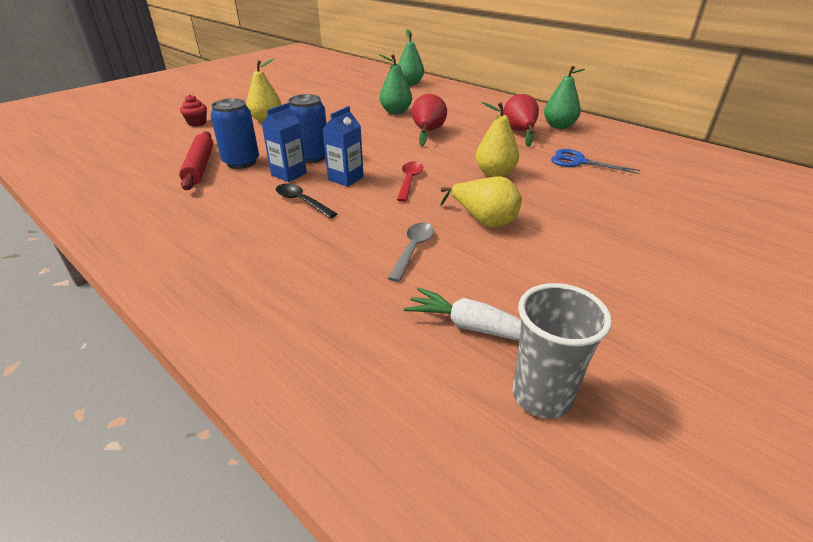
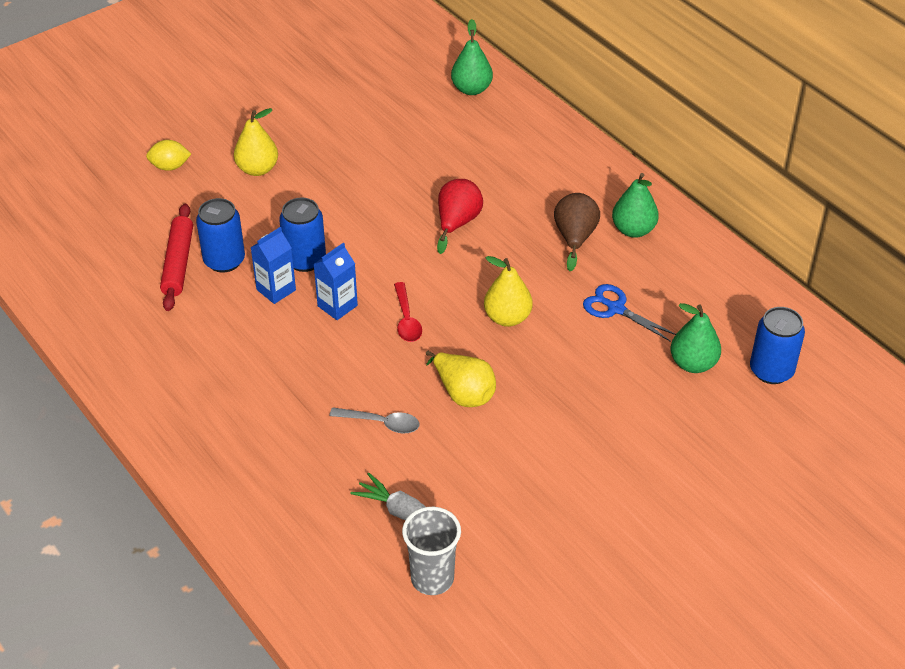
camera: 10 degrees right, 10 degrees up
(197, 123) = (170, 167): red cupcake -> yellow lemon
(302, 202) = (285, 339): black spoon -> none
(396, 112) = (429, 169): green pear -> green pear (693, 363)
(409, 181) = (406, 319): red spoon -> red spoon turned 150 degrees clockwise
(413, 250) = (381, 423): grey spoon -> grey spoon turned 75 degrees clockwise
(520, 132) = (575, 238): red pear -> brown pear
(733, 183) = (771, 370): none -> blue can

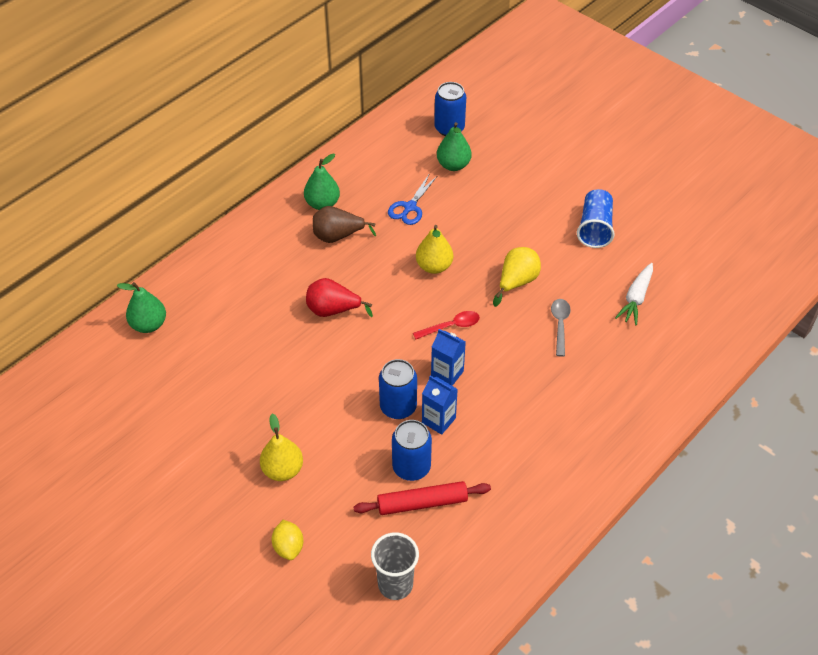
camera: 100 degrees left, 5 degrees up
(432, 578) = (680, 276): grey cup -> grey cup (395, 584)
(546, 498) = (595, 228): none -> blue cup

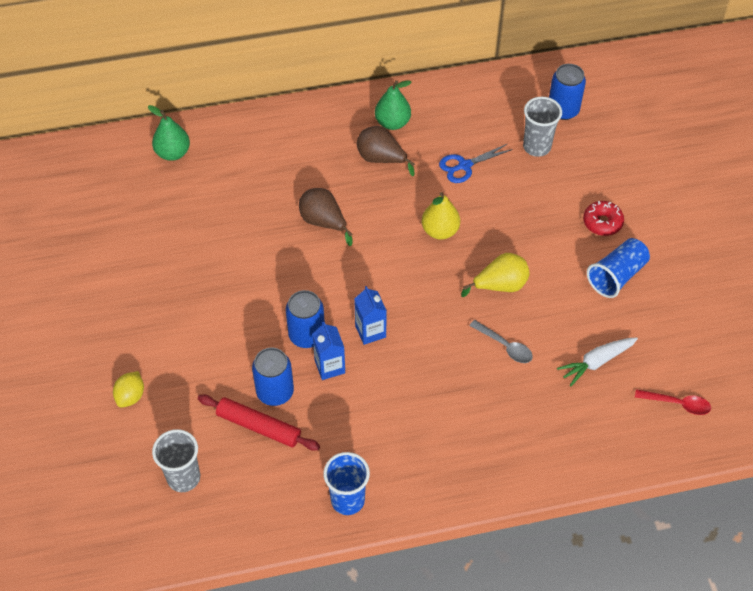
camera: 35 degrees right, 5 degrees up
(283, 470) = (176, 332): yellow pear -> none
(333, 310) = (323, 222): red pear -> brown pear
(451, 326) = (409, 292): red spoon -> red spoon (677, 404)
(453, 165) = (537, 147): green pear -> grey cup
(545, 515) = (347, 500): none -> blue cup
(550, 195) = (602, 222): none -> red donut
(560, 325) = (505, 346): grey spoon -> grey spoon turned 90 degrees clockwise

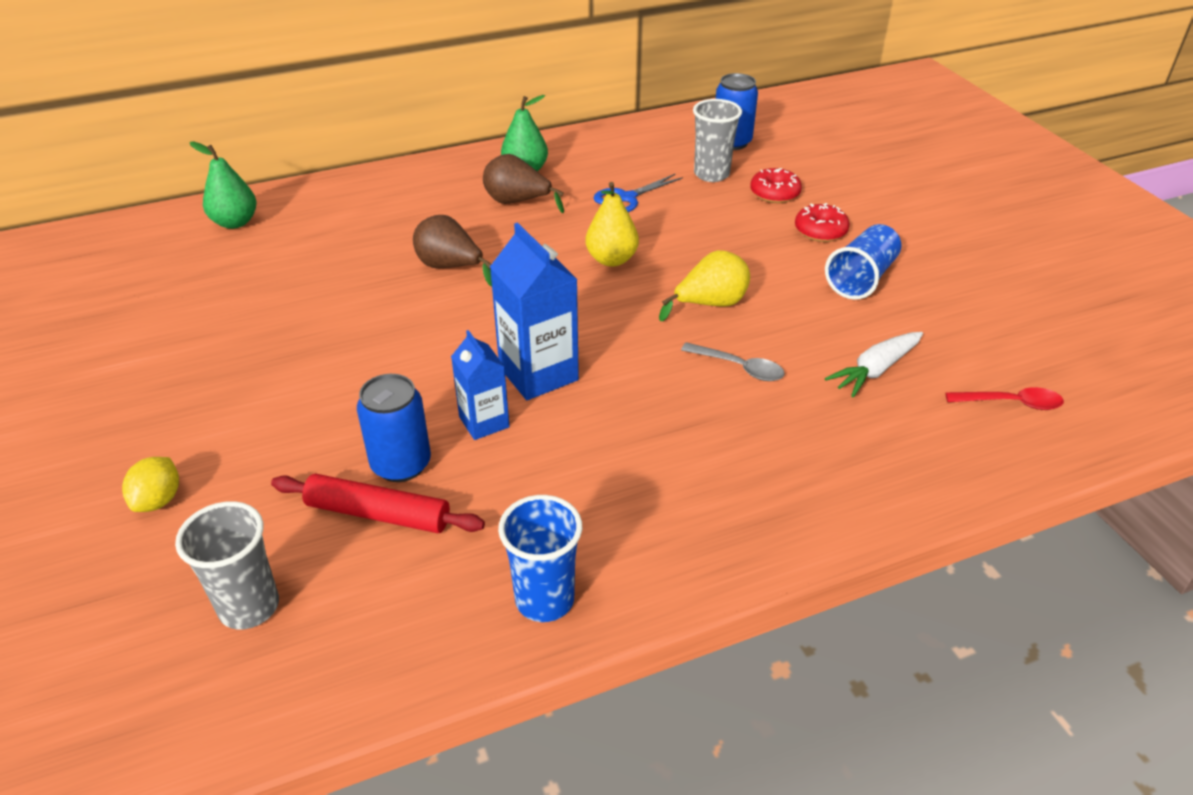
camera: 10 degrees left, 15 degrees down
(307, 335) = (443, 389): blue can -> none
(370, 331) = (538, 374): blue carton -> blue carton, size x1.63
(580, 176) = (774, 193): none -> red donut

